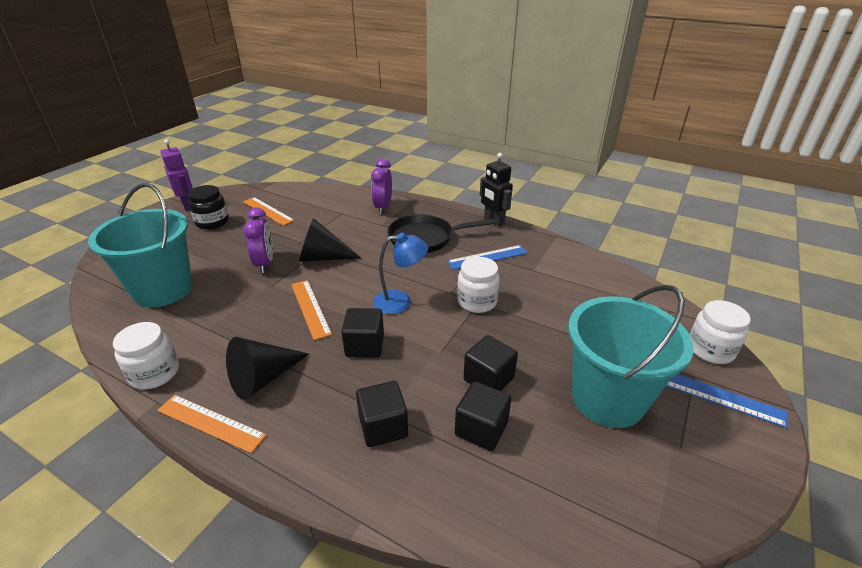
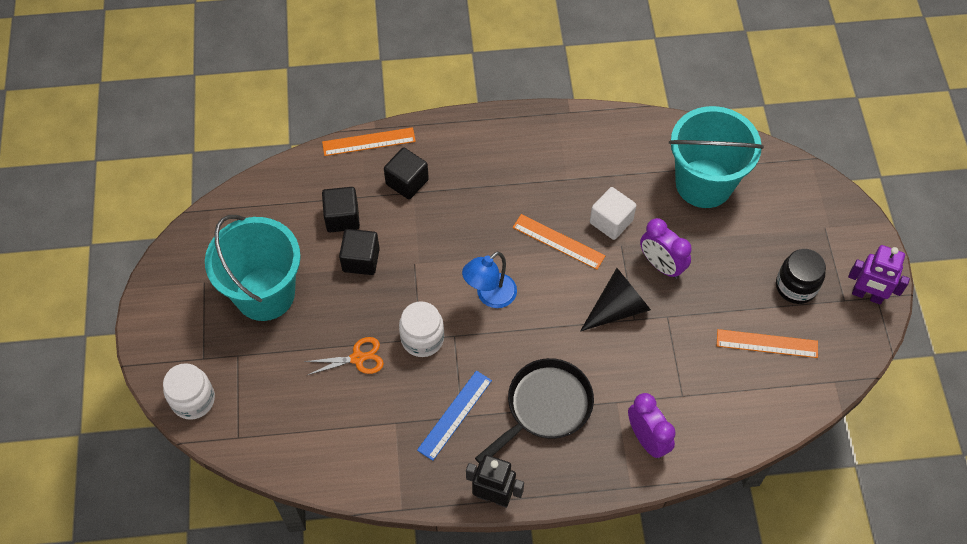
camera: 145 degrees right, 25 degrees up
(155, 373) = (599, 125): white jar -> none
(211, 423) = (517, 121): orange ruler -> orange ruler (369, 142)
(257, 301) = (611, 221): none -> white cube
(263, 378) = (521, 165): black cone -> none
(365, 345) = (477, 233): black cube -> none
(539, 313) = (357, 358): none -> orange scissors
(720, 397) = (180, 345): blue ruler -> none

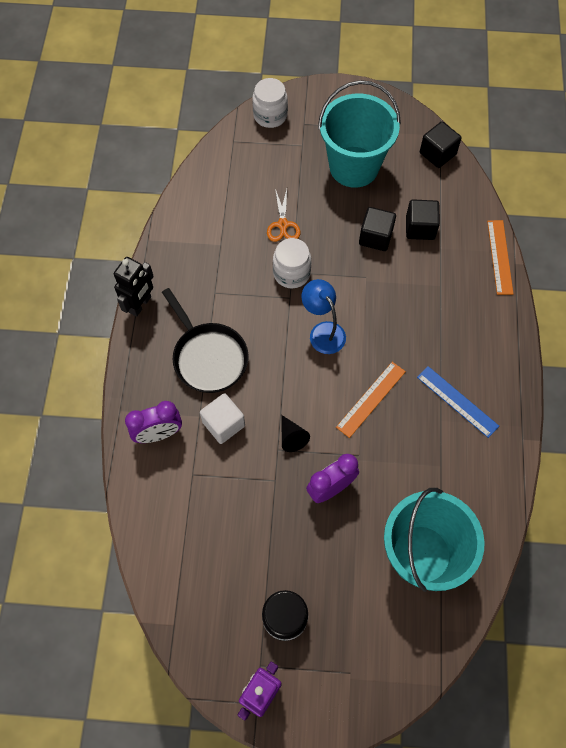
camera: 100 degrees right, 5 degrees up
(407, 182) = (452, 282): black cube -> black cube (437, 154)
(455, 415) = (217, 287): blue ruler -> blue ruler (457, 401)
(611, 221) = (386, 451): white cube -> white cube (223, 424)
(618, 308) = (292, 437): black cone -> black cone, size x0.59
(767, 343) = (227, 568): orange ruler -> none

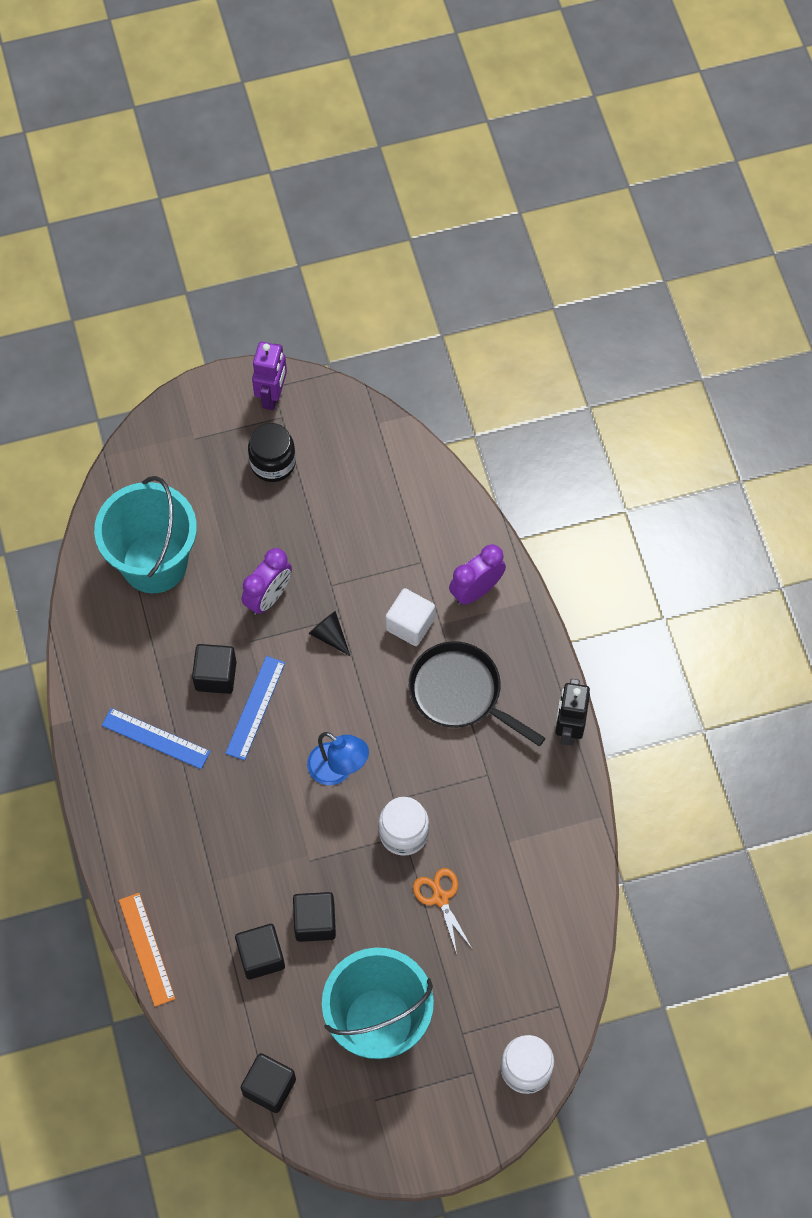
camera: 160 degrees right, 0 degrees up
(371, 399) = (255, 707): orange ruler -> blue ruler
(395, 435) = (216, 675): none -> black cube

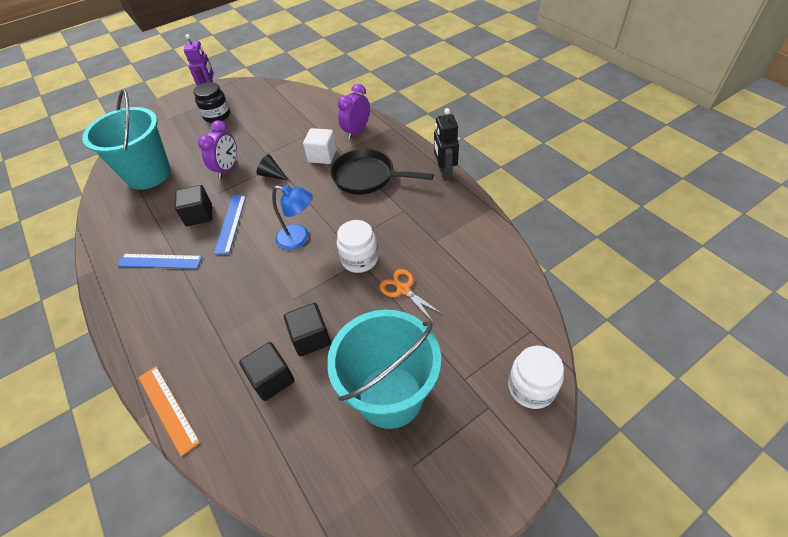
camera: 15 degrees left, 15 degrees down
(269, 1087) = (308, 492): black cube -> none

